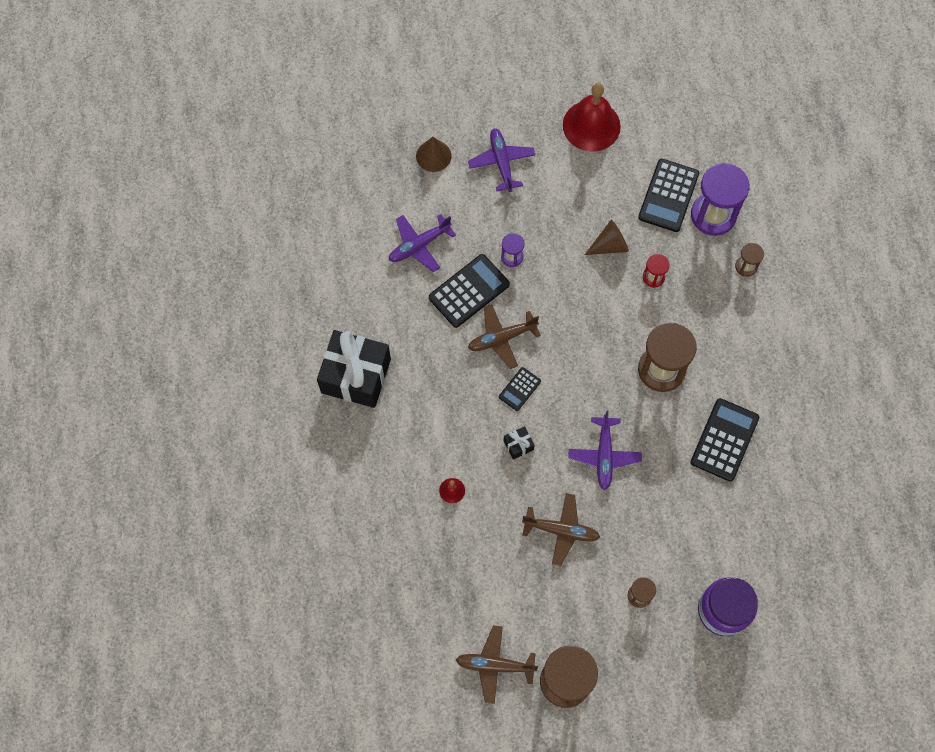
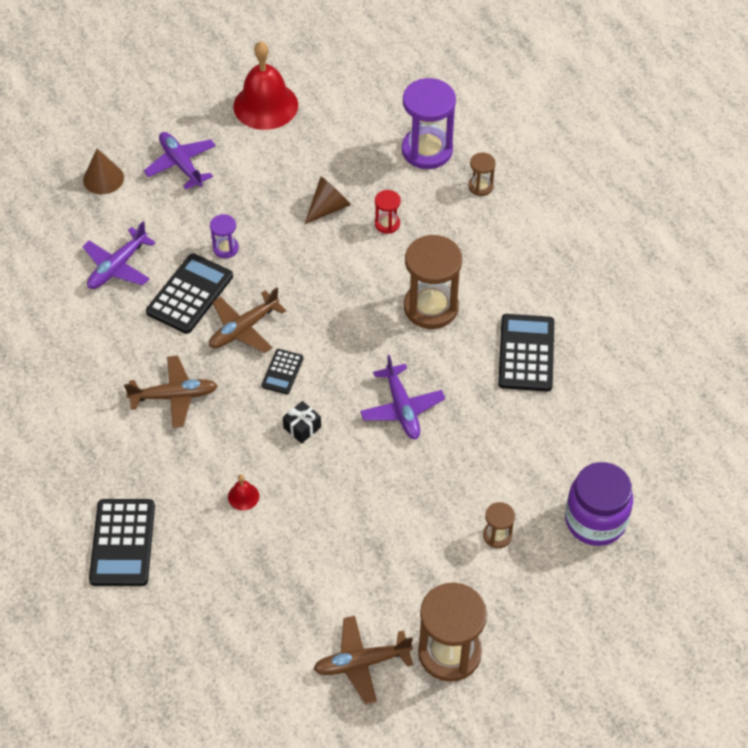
camera: 20 degrees left, 15 degrees down
(356, 376) = (90, 415): black gift -> none
(561, 530) = (384, 498): brown plane -> brown plane (174, 396)
(668, 195) = (372, 146): black calculator -> black calculator (122, 543)

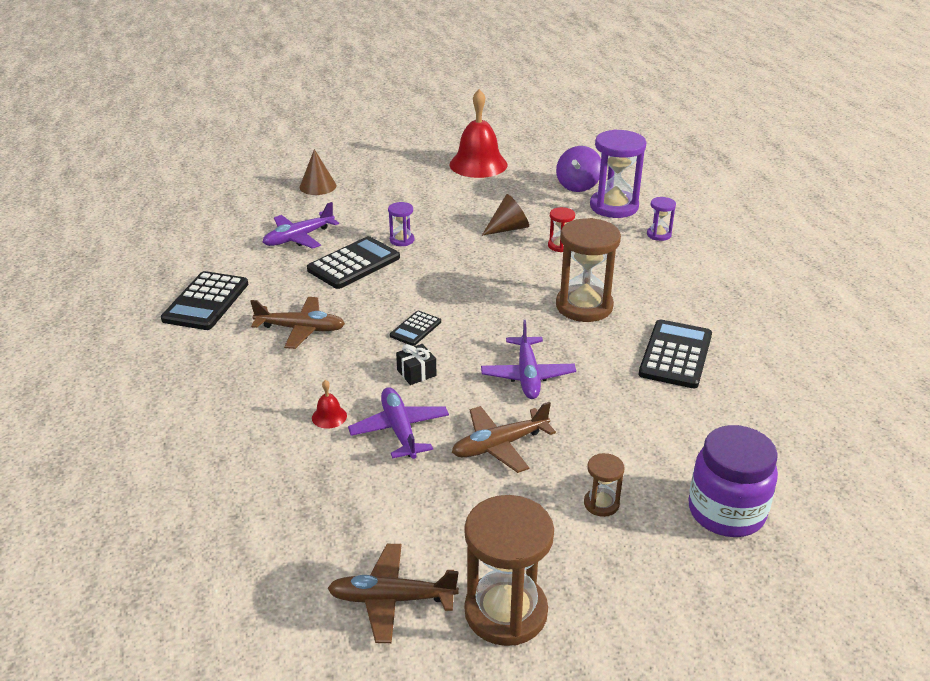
camera: 15 degrees right, 20 degrees down
(122, 543) = (183, 432): black calculator -> black calculator (206, 302)
(181, 164) = (388, 187): purple plane -> purple plane (399, 430)
(243, 329) = (392, 293): brown plane -> brown plane (499, 445)
(382, 122) = (578, 186): none -> purple spinning top
(480, 186) = (659, 235): brown hourglass -> purple hourglass

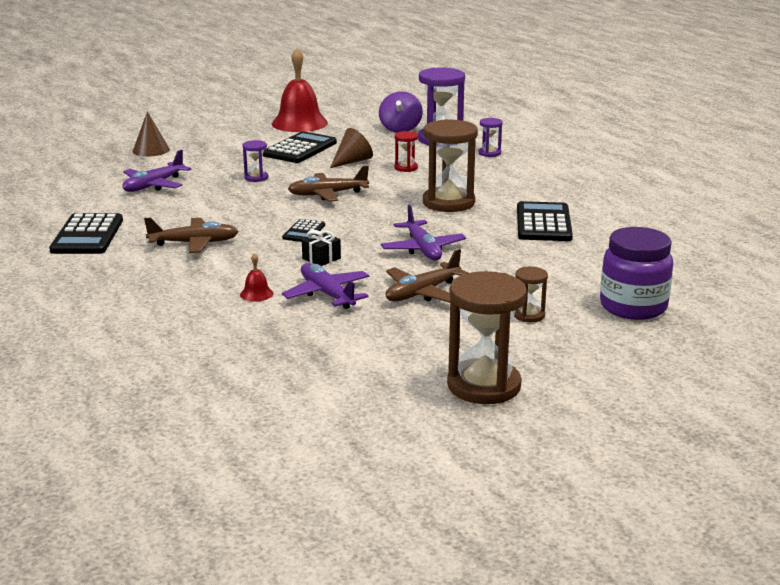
camera: 15 degrees left, 10 degrees down
(354, 264) = (219, 197): black calculator -> black calculator (300, 149)
(391, 599) = (381, 392): brown plane -> brown plane (327, 194)

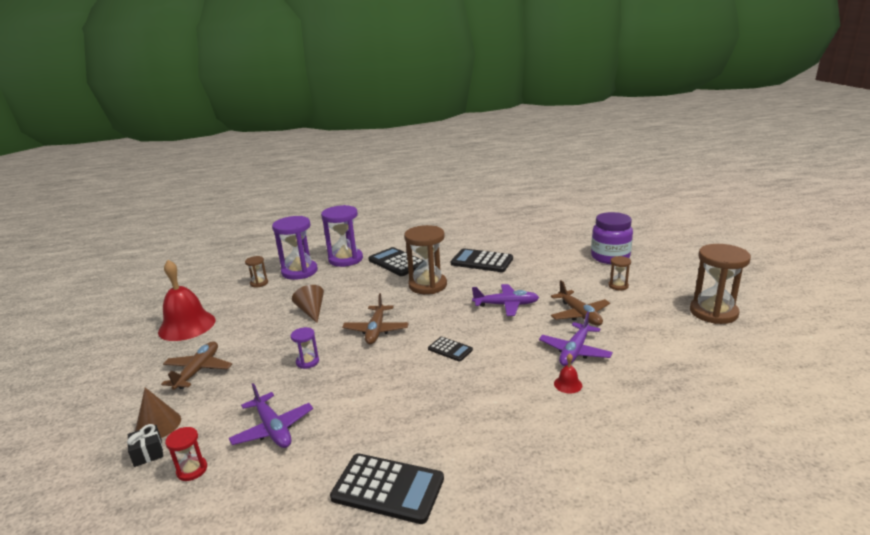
camera: 70 degrees left, 0 degrees up
(194, 243) = (447, 410): brown plane -> brown plane (198, 370)
(300, 149) = (256, 332): black calculator -> black calculator (397, 262)
(321, 258) = (507, 347): black gift -> black gift (148, 453)
(327, 294) = (574, 351): purple plane -> purple plane turned 45 degrees counterclockwise
(400, 129) = (259, 283): purple spinning top -> brown hourglass
(406, 168) = (346, 291): red hourglass -> red hourglass (192, 470)
(489, 153) = (345, 259): purple hourglass -> purple hourglass, size x2.08

